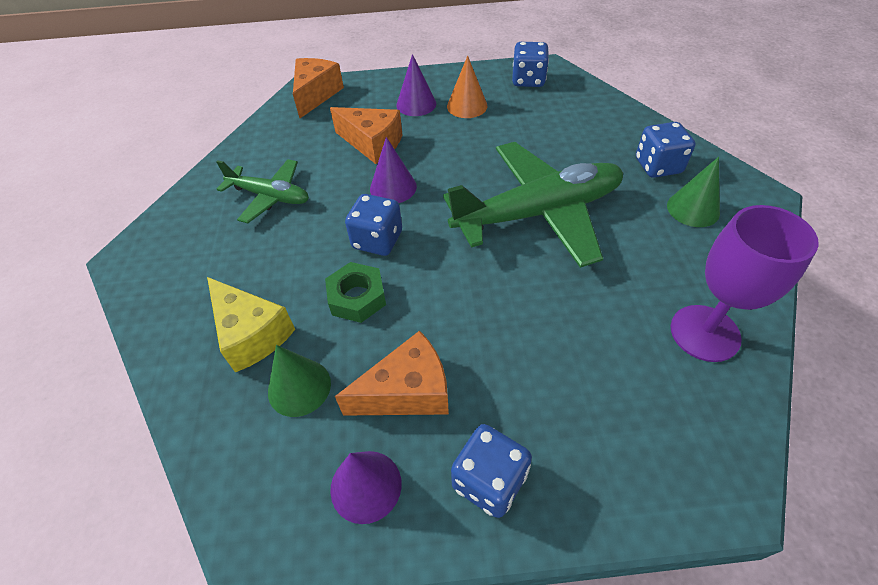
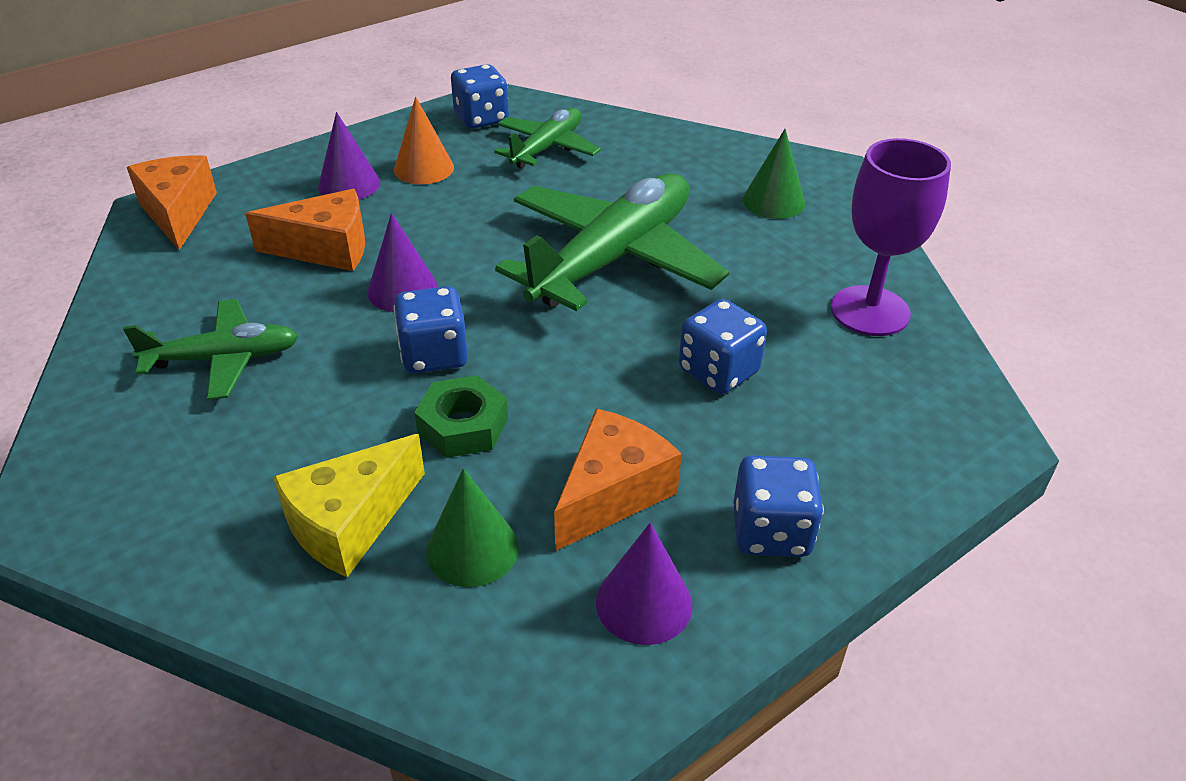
camera: 35 degrees left, 10 degrees down
(252, 334) = (350, 523): yellow cheese -> yellow cheese turned 120 degrees clockwise
(555, 114) = (547, 148): none -> green plane
(658, 166) = (706, 170): blue dice -> blue dice (718, 371)

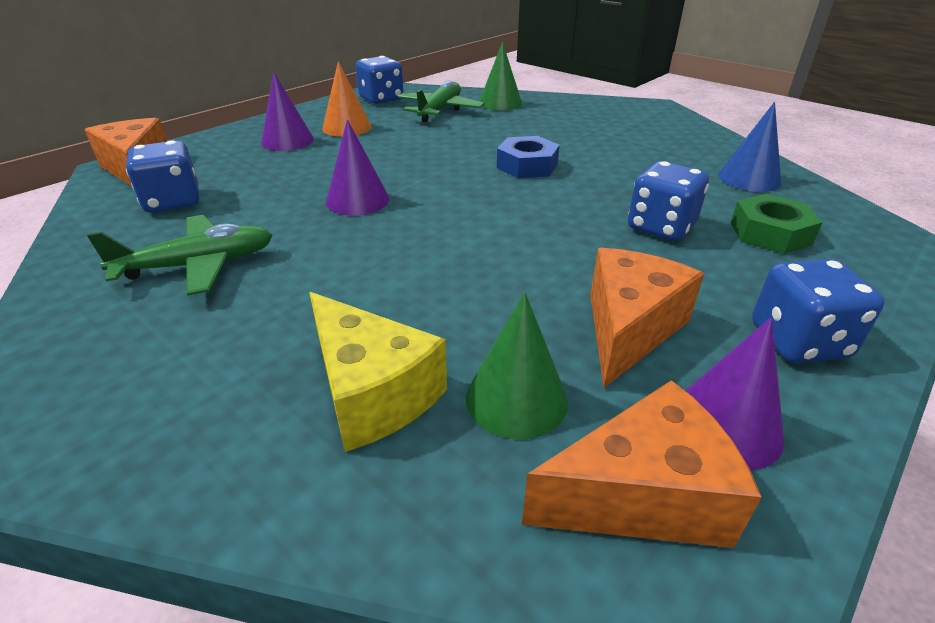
camera: 10 degrees left, 5 degrees down
(326, 248) = (279, 180): orange cheese -> orange cheese (641, 495)
(350, 523) = (372, 392): yellow cheese -> yellow cheese turned 75 degrees counterclockwise
(434, 355) = (404, 241): blue dice -> blue dice (173, 201)
(463, 426) = (455, 291): green nut -> green nut (770, 233)
(613, 258) = (527, 166): green plane -> blue nut
(773, 201) = (628, 125): green cone -> green cone (500, 103)
(870, 311) = (749, 178): purple goblet -> blue cone

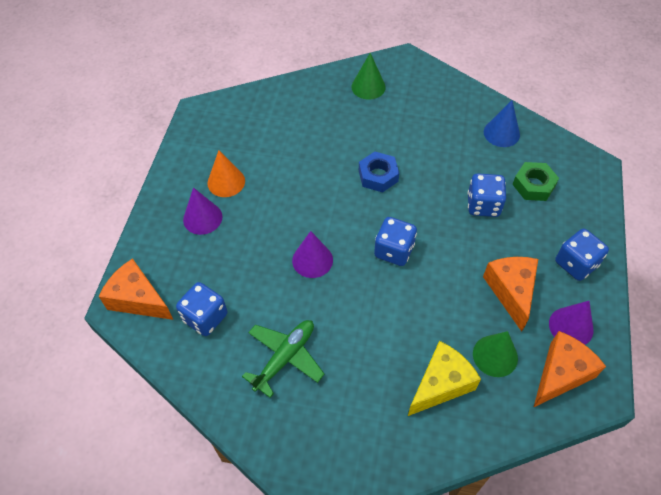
camera: 30 degrees left, 20 degrees up
(372, 392) = (441, 384): yellow cheese -> yellow cheese turned 60 degrees counterclockwise
(381, 99) = (212, 129): blue dice -> blue dice (394, 251)
(440, 110) = (269, 128): green plane -> none
(500, 103) = (302, 98): green cone -> green cone (368, 87)

